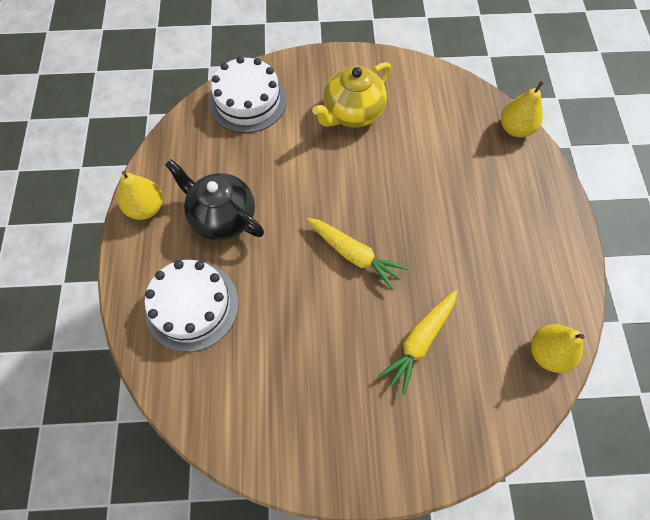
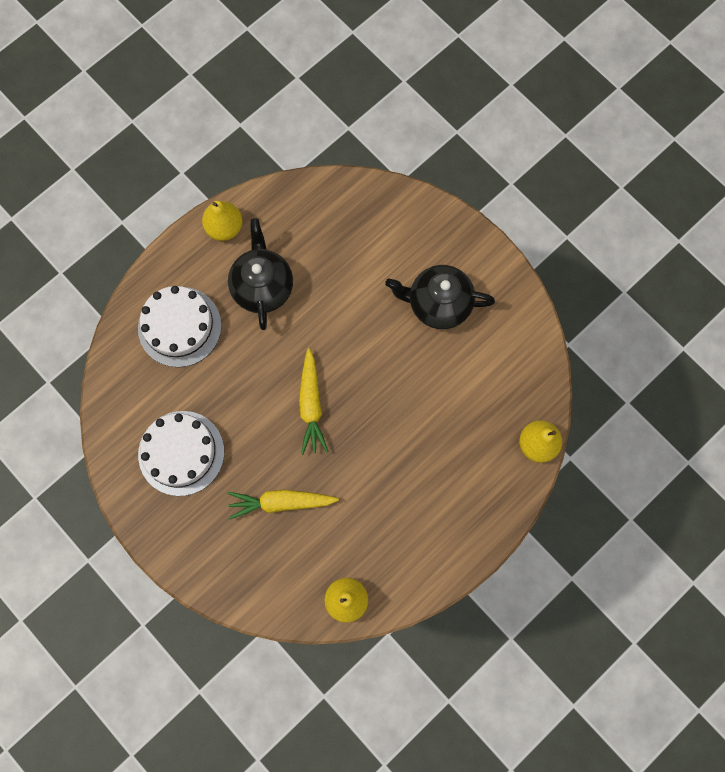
camera: 50 degrees right, 10 degrees up
(247, 101) = (379, 215): white cake -> white cake (181, 453)
(352, 113) = (438, 304): yellow teapot -> black teapot

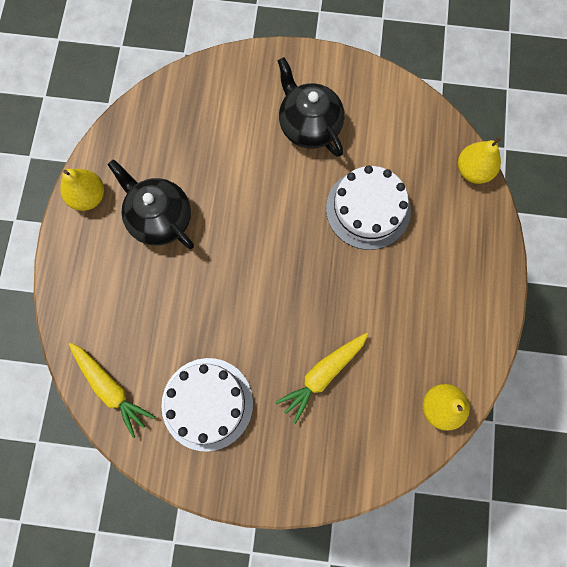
camera: 40 degrees left, 0 degrees up
(179, 327) = (118, 303): white cake -> white cake (368, 209)
(311, 405) = (279, 279): yellow carrot -> yellow carrot (111, 388)
(438, 304) = (309, 125): black teapot -> black teapot turned 90 degrees clockwise

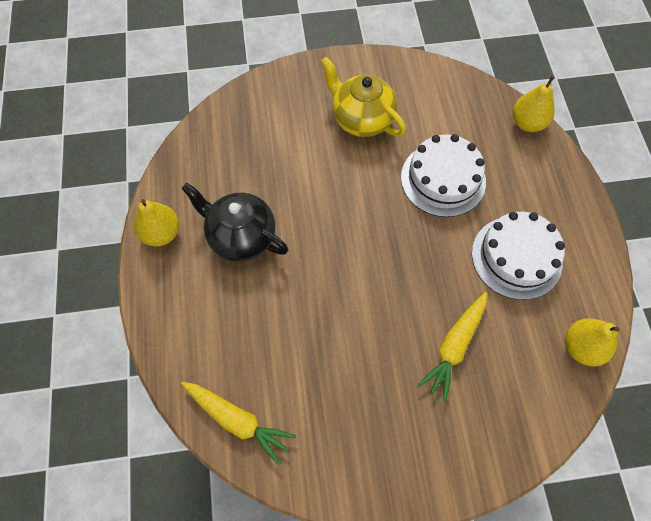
camera: 15 degrees left, 10 degrees down
(207, 404) = (345, 408): white cake -> white cake (516, 257)
(309, 125) = (361, 119): black teapot -> yellow teapot

